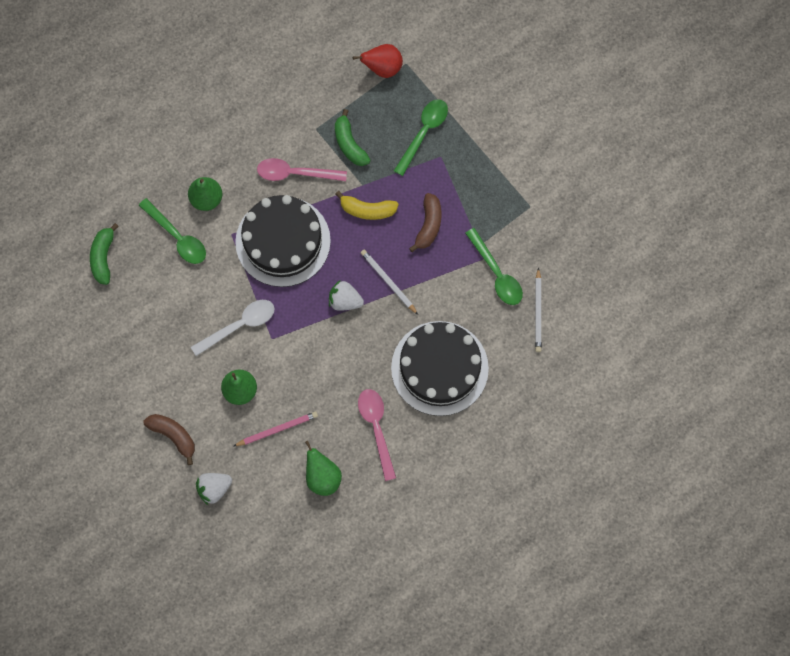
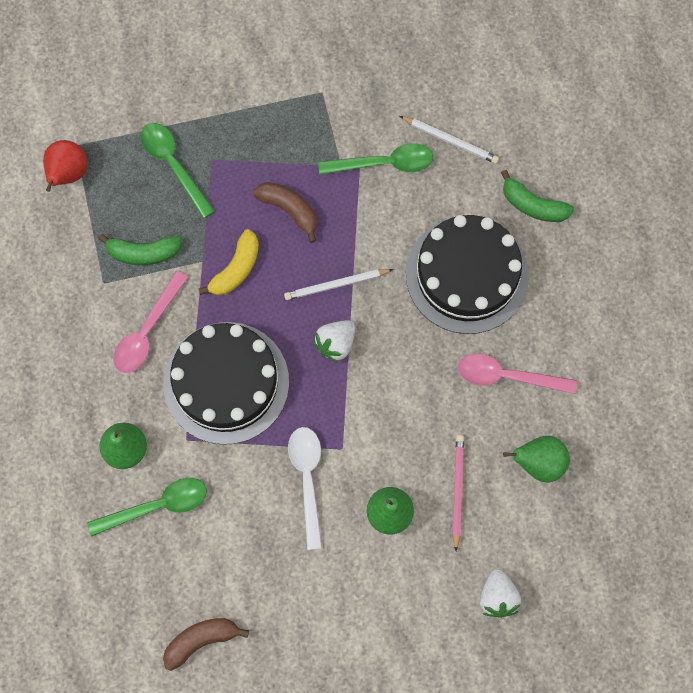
camera: 65 degrees left, 0 degrees up
(103, 257) = (137, 609): green banana -> green banana (533, 205)
(173, 436) = (409, 618): brown banana -> brown banana (201, 640)

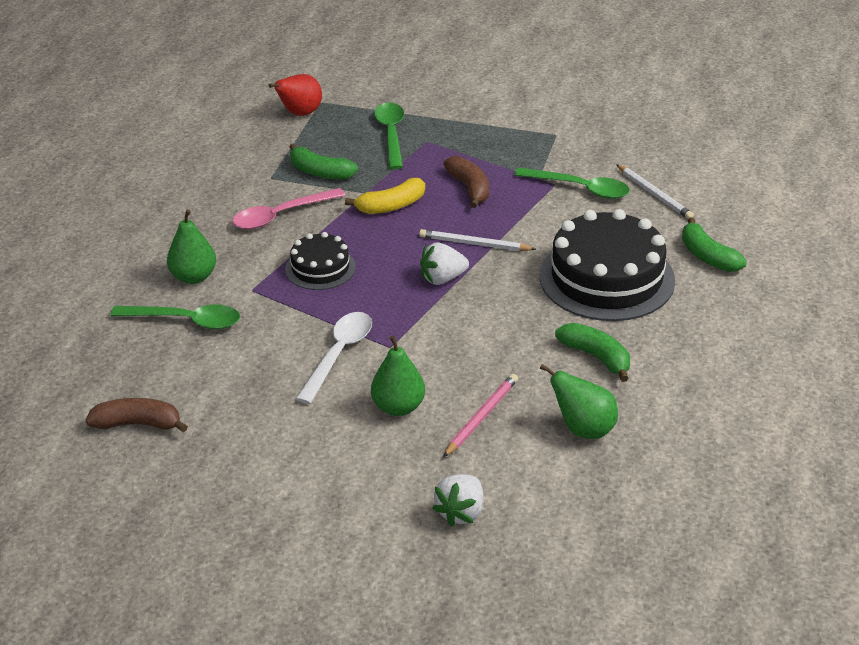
camera: 30 degrees right, 35 degrees down
(226, 382) = (320, 268): black cake -> black cake, size x0.53
(507, 376) = (596, 357): pink spoon -> green banana

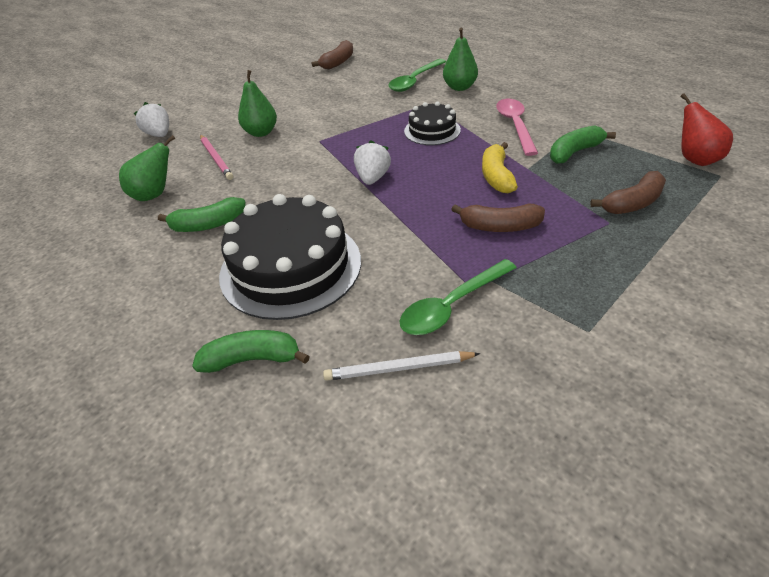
camera: 120 degrees right, 5 degrees up
(339, 354) = (331, 122): white spoon -> none
(391, 134) = (633, 203): green spoon -> brown banana
(474, 244) = (406, 205): white pencil -> none

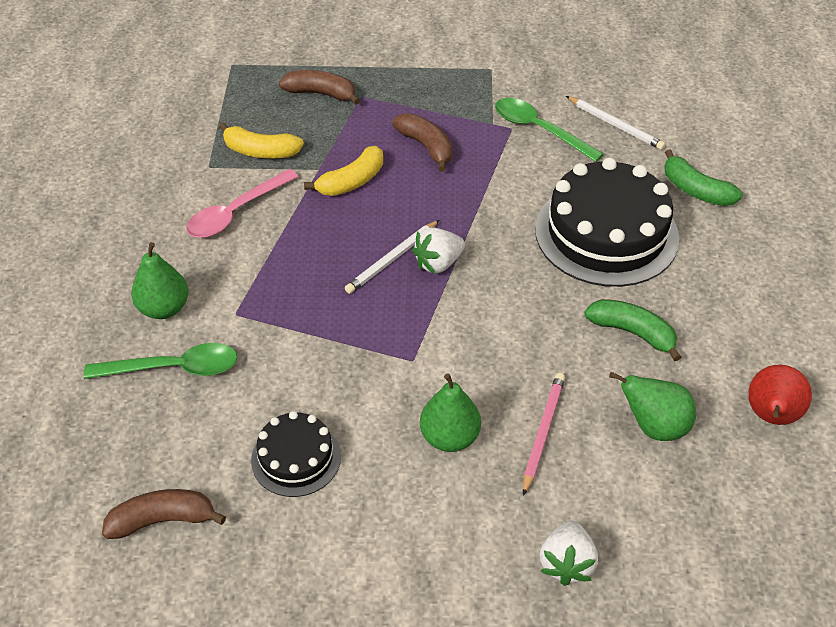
camera: 135 degrees left, 5 degrees up
(400, 163) = (392, 259): none -> white pencil
(432, 130) = (302, 272): black cake -> black cake (296, 458)
(451, 306) = (539, 130): green spoon -> green spoon turned 150 degrees counterclockwise
(574, 152) = (261, 151): green banana -> yellow banana
(695, 159) = (214, 82): red pear -> red pear (770, 416)

